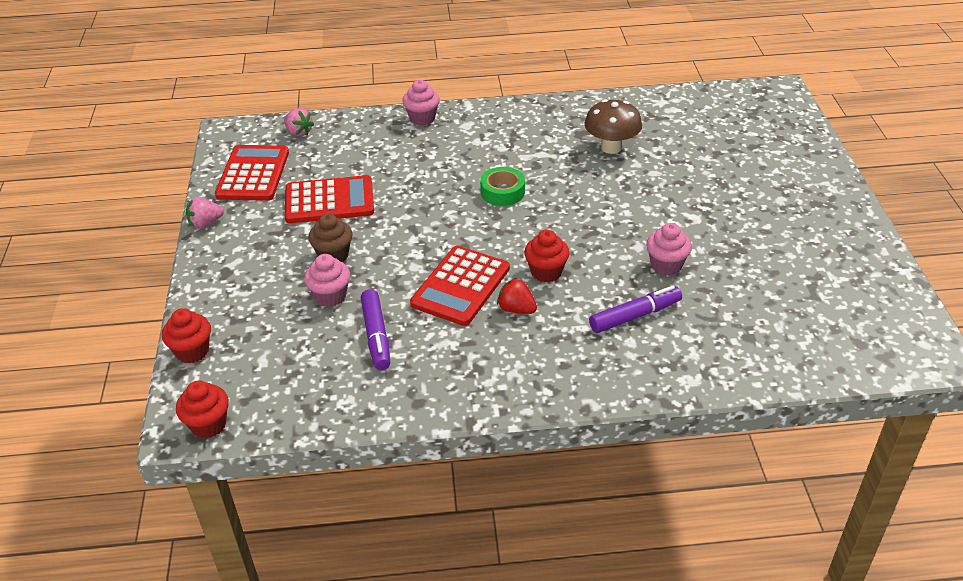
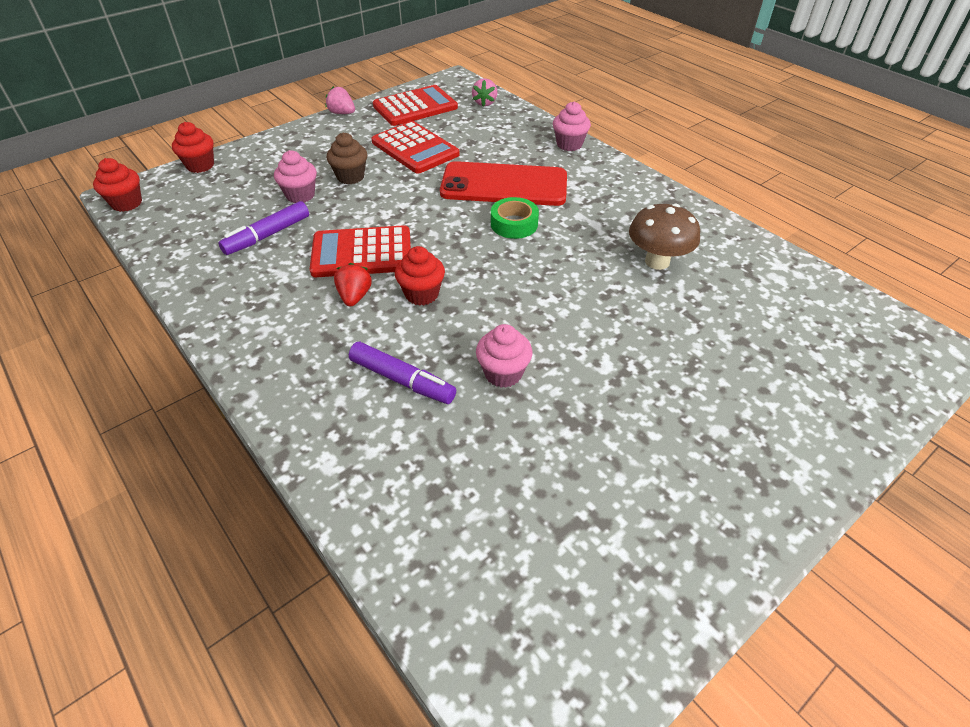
camera: 55 degrees right, 5 degrees up
(444, 175) = (504, 185): none -> red phone

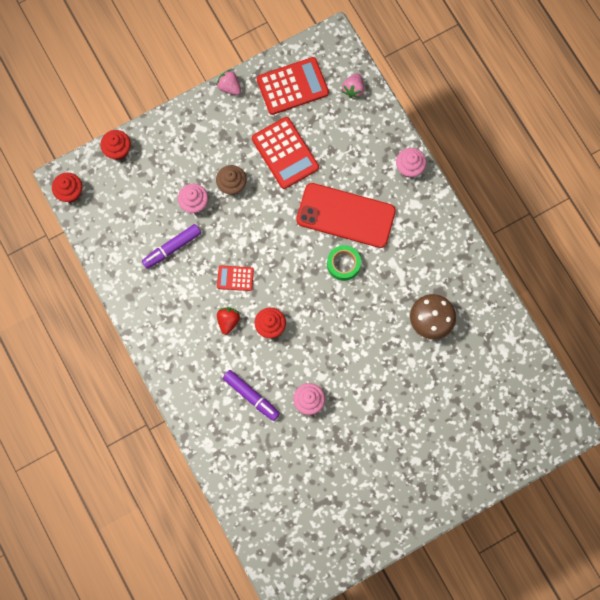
camera: 10 degrees right, 30 degrees up
(362, 253) = (235, 278): red calculator -> red calculator, size x0.54

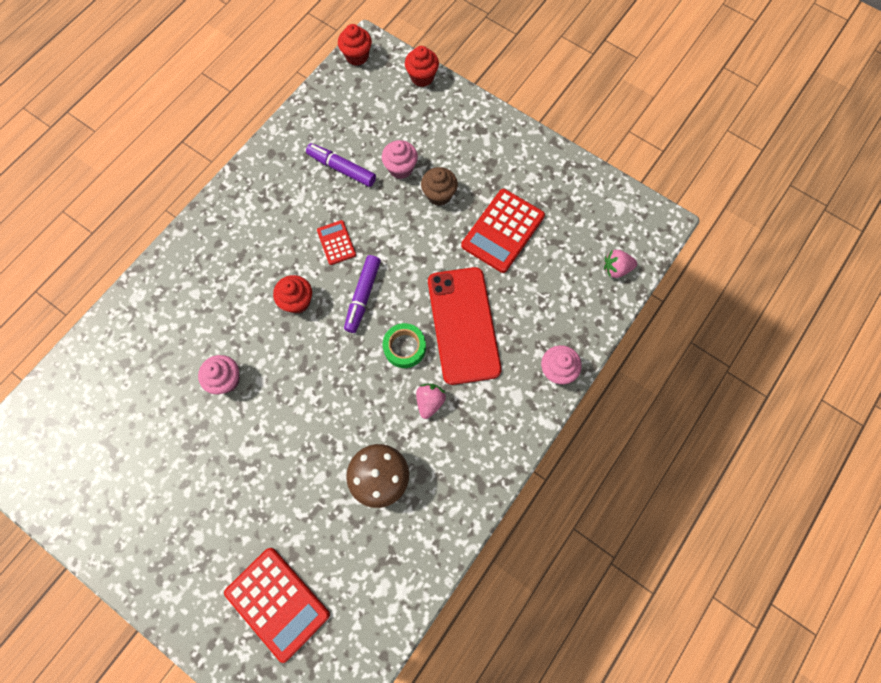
camera: 65 degrees right, 5 degrees down
(228, 321) = (285, 256): red strawberry -> none
(229, 87) = (546, 146): pink strawberry -> pink strawberry (430, 402)
(251, 396) = (209, 316): purple marker -> purple marker (363, 296)
(292, 86) = (583, 205): red calculator -> red calculator (277, 603)

